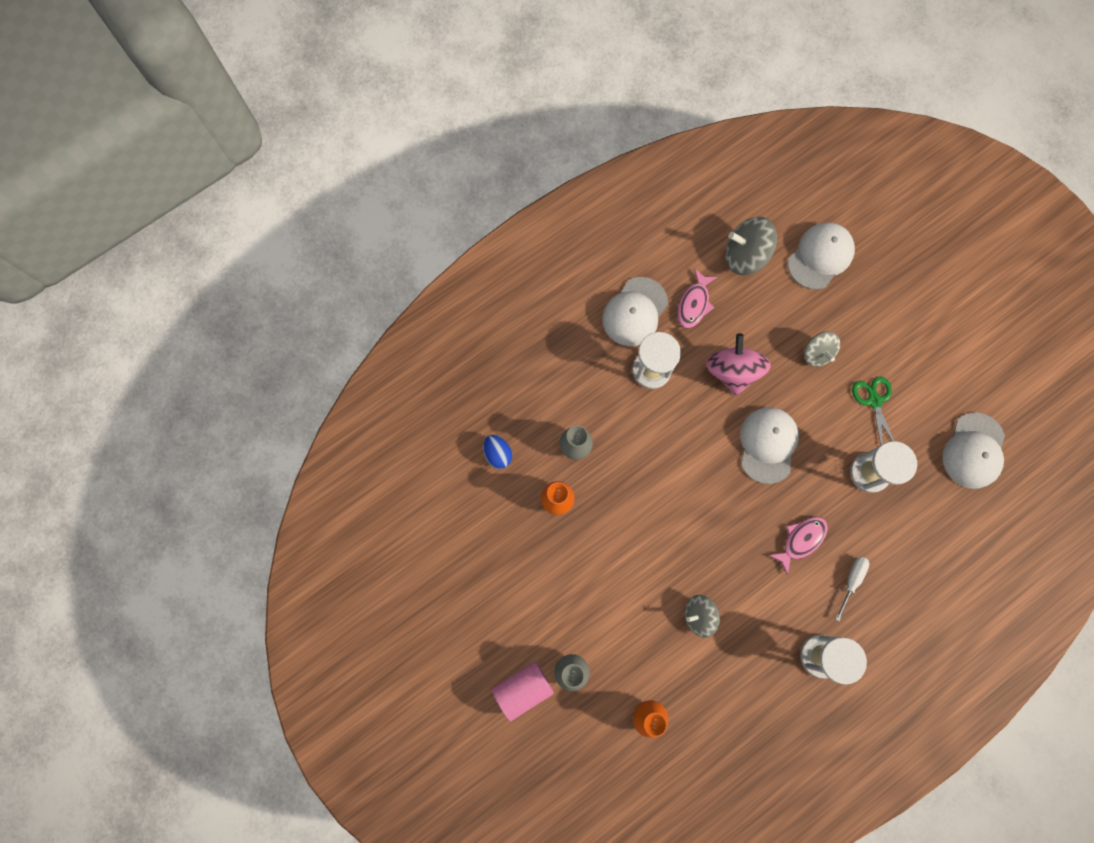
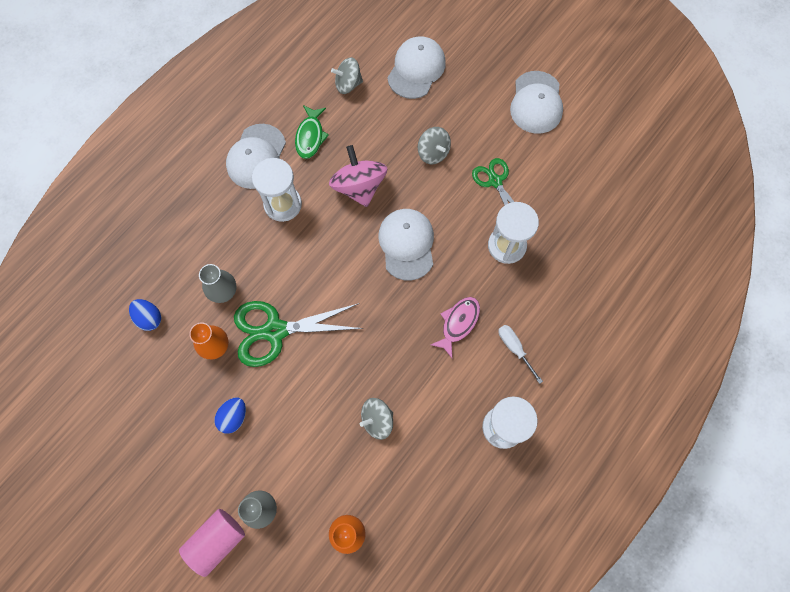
camera: 15 degrees left, 5 degrees down
(561, 575) = (234, 417): none -> blue egg
(618, 499) = (275, 331): none -> green scissors
(694, 304) = (310, 136): pink fish -> green fish
(745, 255) = (348, 84): grey spinning top -> grey spinning top, size x0.64
(851, 581) = (514, 349): white screwdriver -> white screwdriver turned 45 degrees counterclockwise
(973, 451) = (596, 202): white cap -> white cap (536, 102)

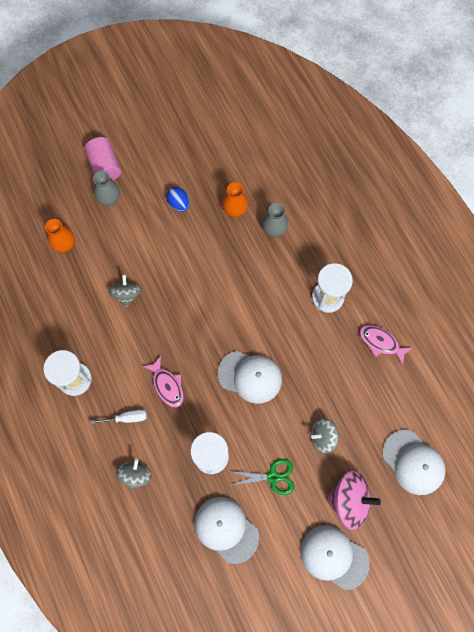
camera: 115 degrees right, 0 degrees up
(149, 318) = (277, 175): blue egg -> none
(256, 156) = (379, 294): white cap -> white cap (226, 529)
(275, 331) = (227, 253): green scissors -> none
(310, 136) = (381, 343): green fish -> pink fish
(348, 84) = (420, 395): grey spinning top -> grey spinning top (135, 475)
(359, 187) = (317, 362): pink spinning top -> pink spinning top (349, 500)

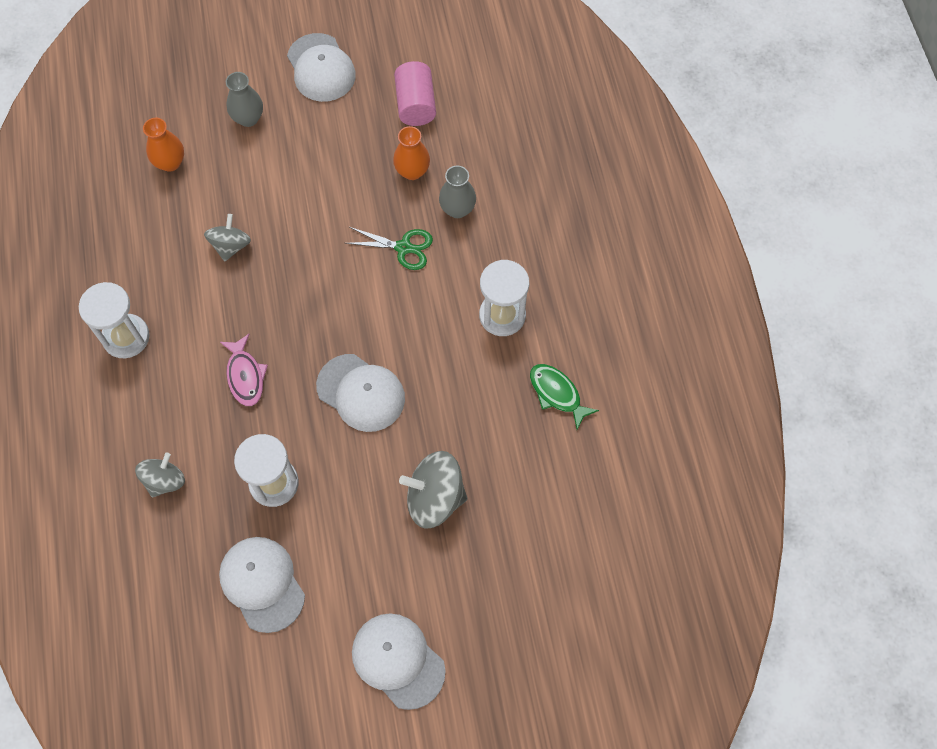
camera: 15 degrees right, 5 degrees down
(105, 166) = (256, 75): pink cylinder -> pink cylinder (415, 104)
(126, 418) = (176, 404): white screwdriver -> none
(179, 204) = (339, 145): blue egg -> none
(273, 477) = (348, 532): green scissors -> green scissors (403, 247)
(323, 437) = (435, 498): grey spinning top -> grey spinning top, size x1.56
(349, 500) = (444, 591): pink spinning top -> none
(381, 343) = (557, 393): pink fish -> green fish
(413, 462) = (550, 564): white cap -> white cap (321, 68)

